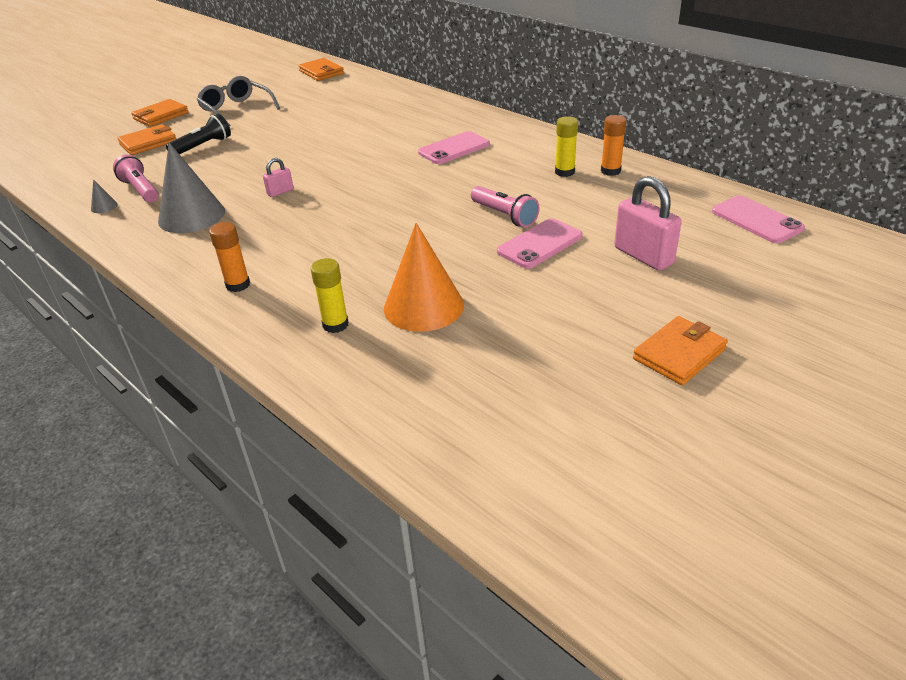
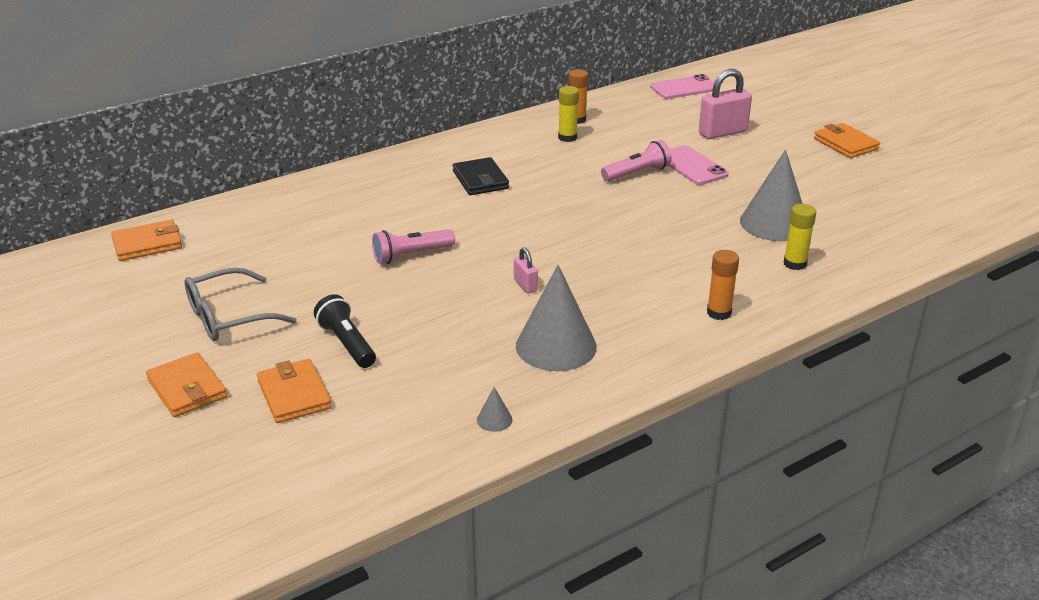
camera: 80 degrees left, 5 degrees down
(141, 190) = (460, 391): pink flashlight -> pink flashlight (411, 255)
(423, 306) = (774, 223): orange cone -> grey cone
(454, 148) = (480, 180): pink phone -> black wallet

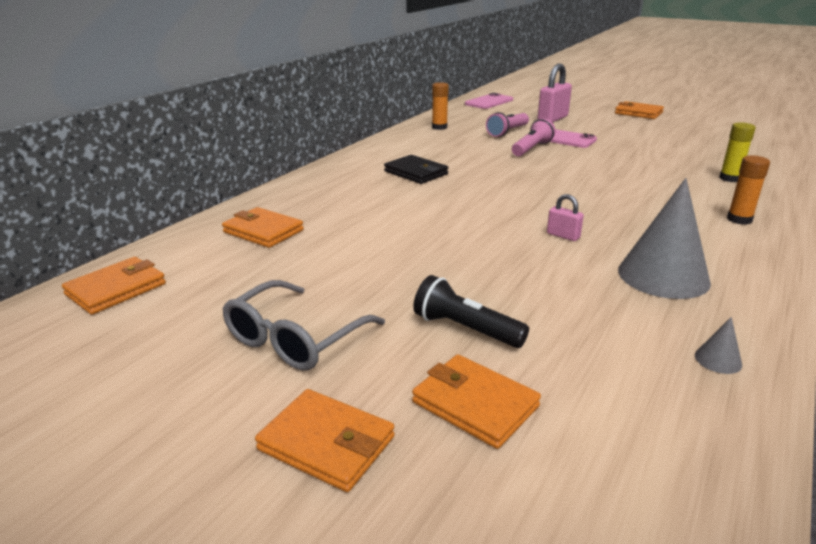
camera: 25 degrees left, 5 degrees down
(287, 216) = (263, 231): none -> orange wallet
(411, 255) = (428, 236): pink flashlight -> pink flashlight (507, 132)
(567, 137) = (447, 137): yellow glue stick -> none
(774, 223) = (673, 159): grey cone -> none

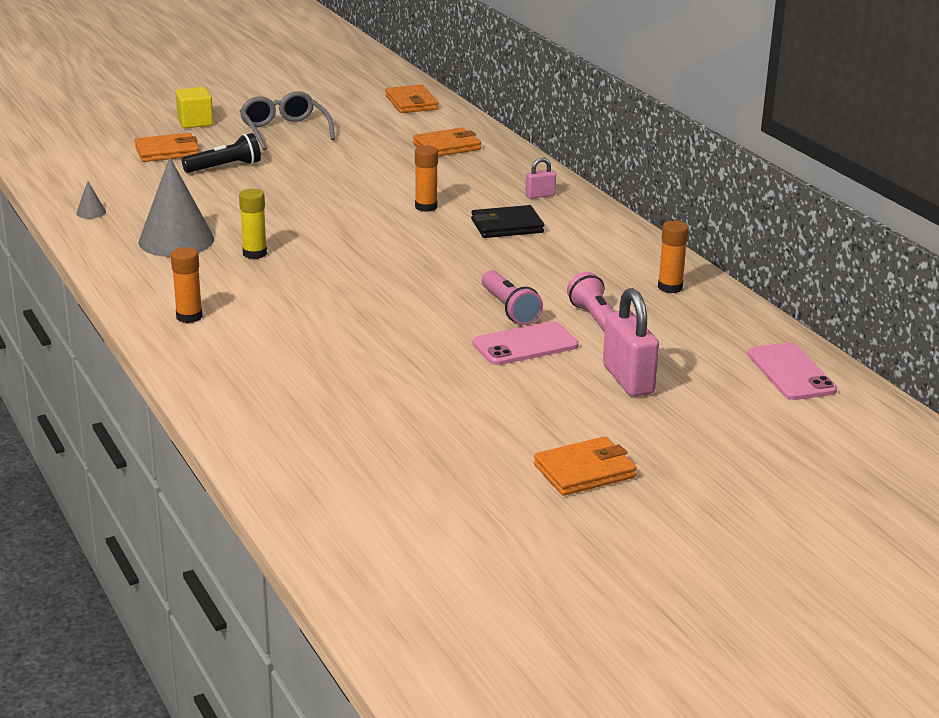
camera: 120 degrees right, 0 degrees up
(326, 443) = (195, 122): orange wallet -> yellow cube
(420, 203) = (426, 207): none -> orange glue stick
(563, 236) = (282, 234): pink padlock -> pink padlock (540, 195)
(729, 178) = (264, 372): yellow glue stick -> yellow glue stick (254, 253)

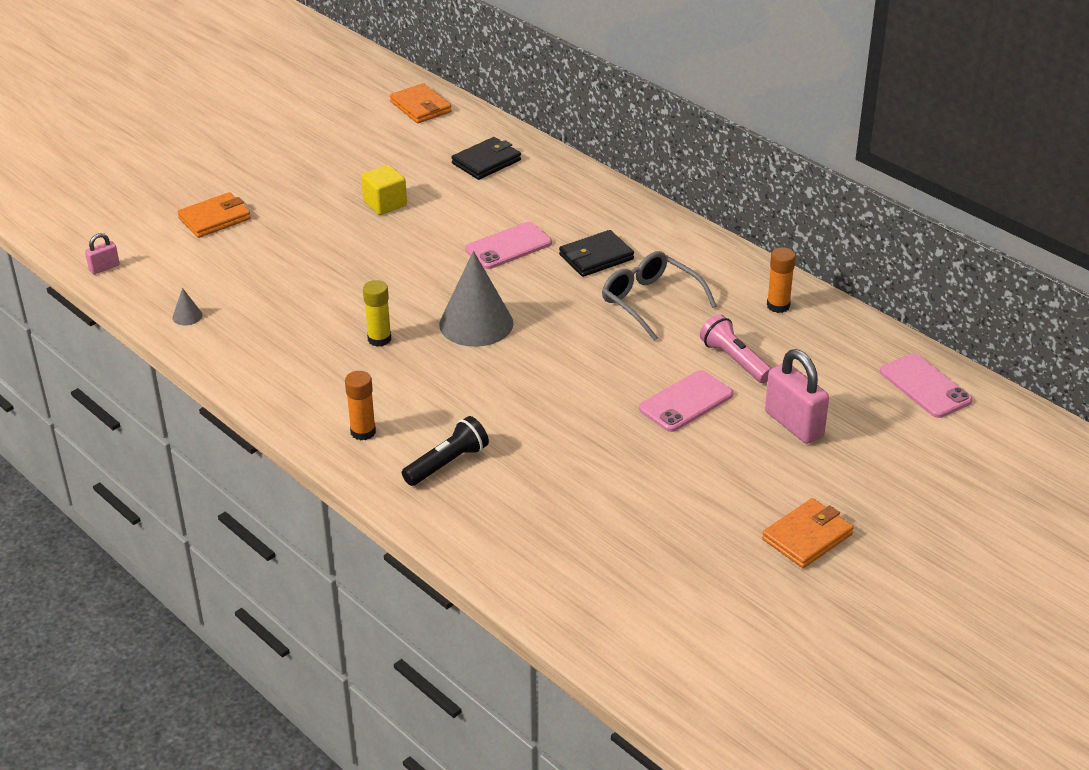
camera: 15 degrees left, 10 degrees up
(176, 240) = (294, 337): grey cone -> grey cone (476, 323)
(195, 122) = (219, 172): yellow cube -> yellow cube (385, 204)
(225, 167) = (285, 230): black flashlight -> black flashlight (447, 463)
(284, 131) = (316, 168): grey glasses -> grey glasses (650, 302)
(426, 207) = (508, 246): orange glue stick -> pink phone
(446, 146) = (486, 162): orange wallet -> black wallet
(509, 309) = (650, 361): pink flashlight -> none
(540, 195) = (606, 211): pink padlock -> pink padlock (104, 268)

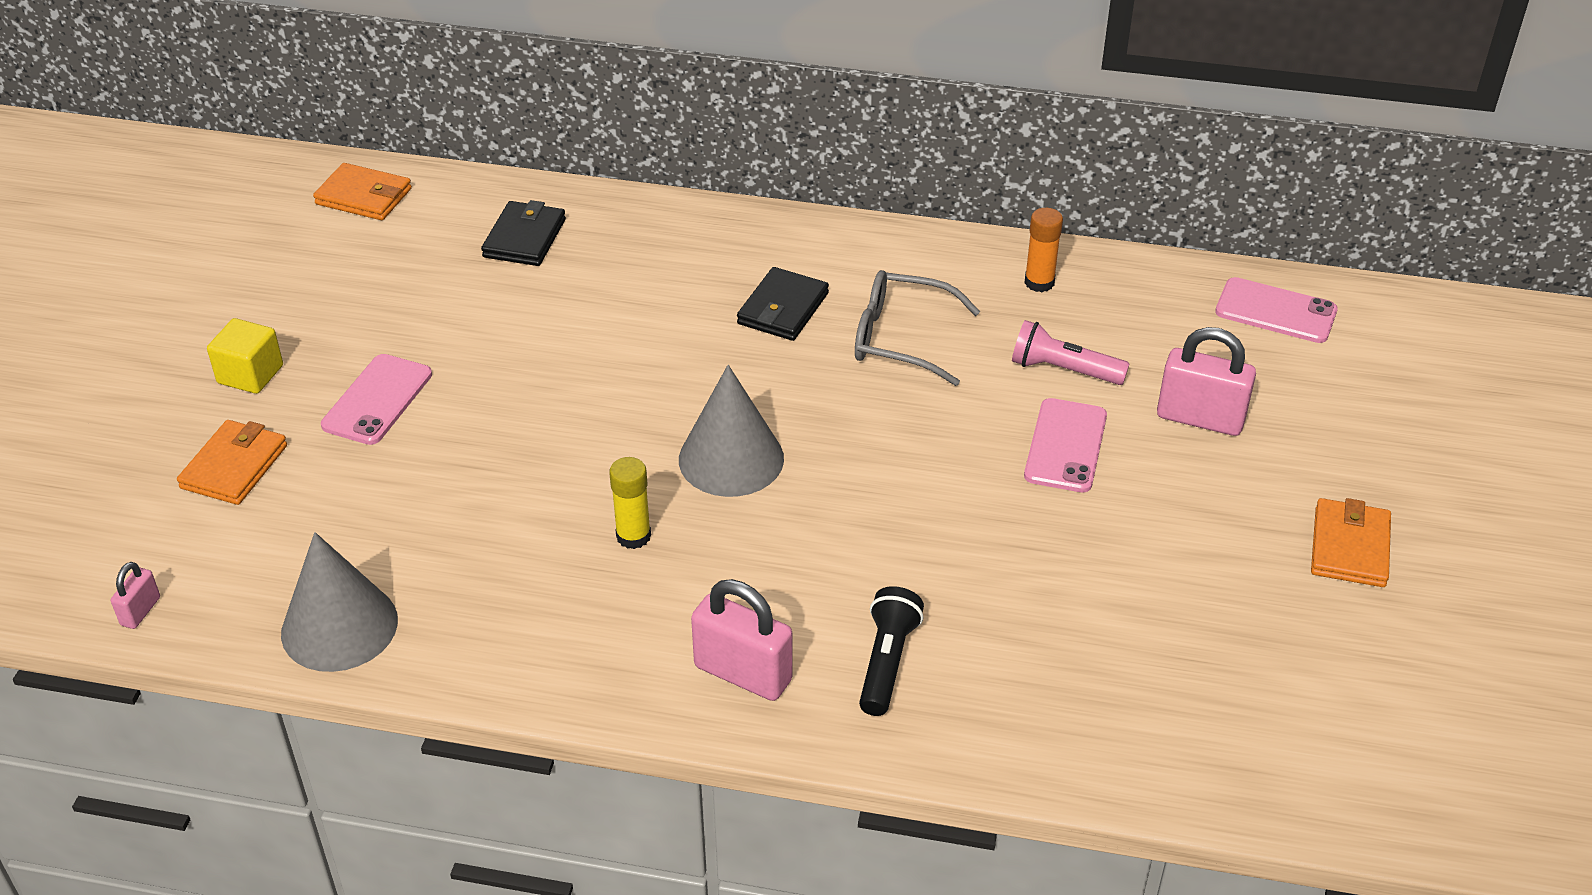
camera: 35 degrees left, 5 degrees up
(187, 316) = (339, 626): grey cone -> grey cone, size x2.48
(363, 432) = (743, 673): orange glue stick -> pink padlock
(385, 204) = (451, 347): yellow cube -> yellow cube (250, 374)
(508, 246) = (666, 339): pink phone -> pink phone (377, 400)

